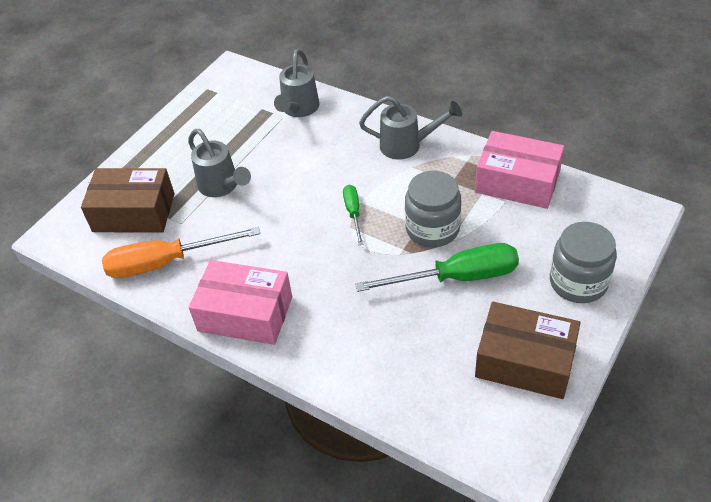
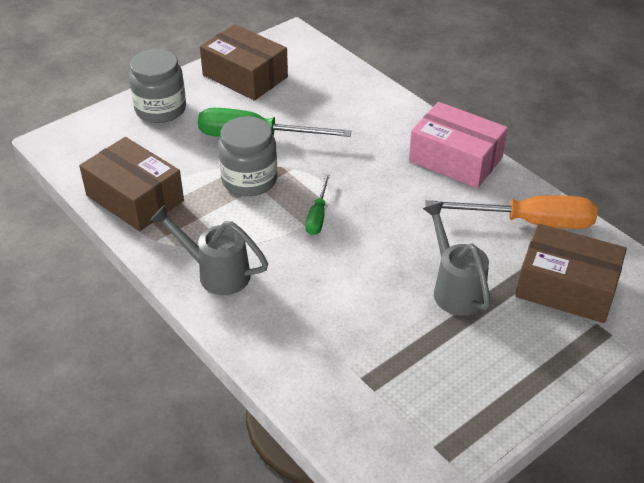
camera: 165 degrees left, 5 degrees down
(298, 109) = (323, 371): grey watering can -> none
(517, 182) = (135, 198): pink box -> brown box

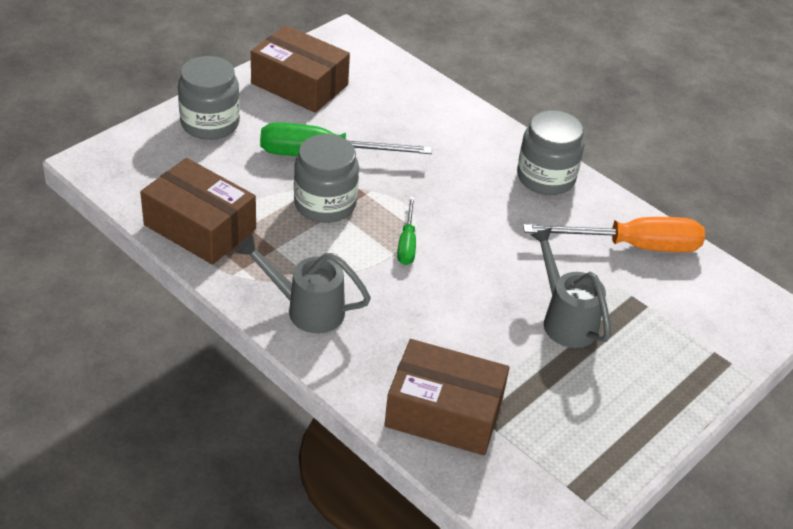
camera: 10 degrees left, 0 degrees up
(455, 159) = (545, 177): pink box -> grey jar
(566, 287) = (679, 315): brown box -> brown box (444, 412)

